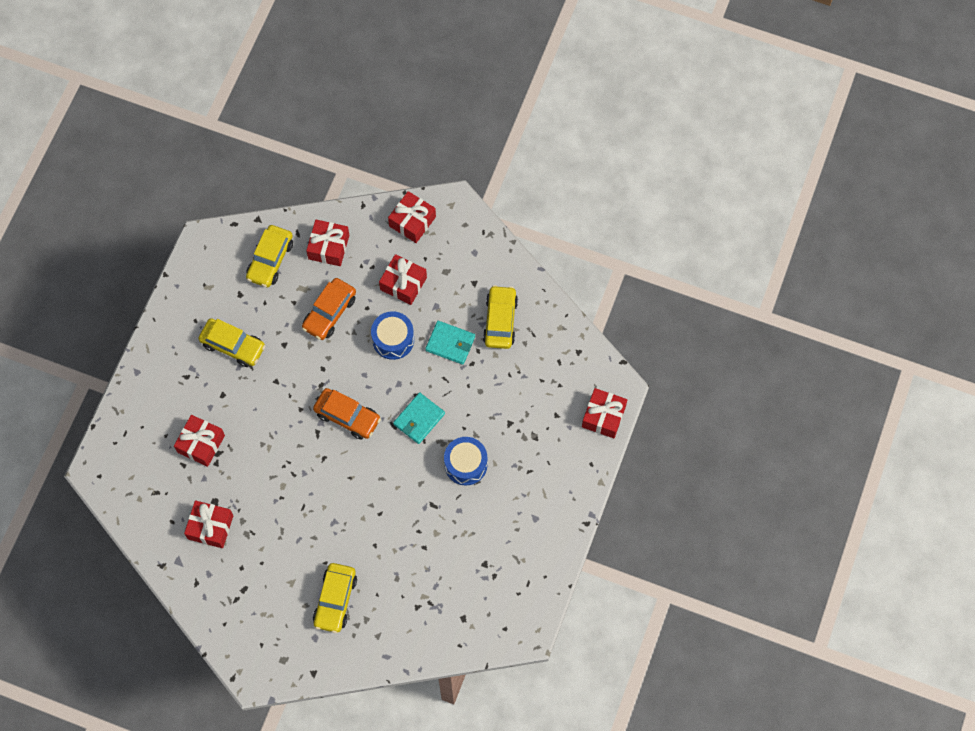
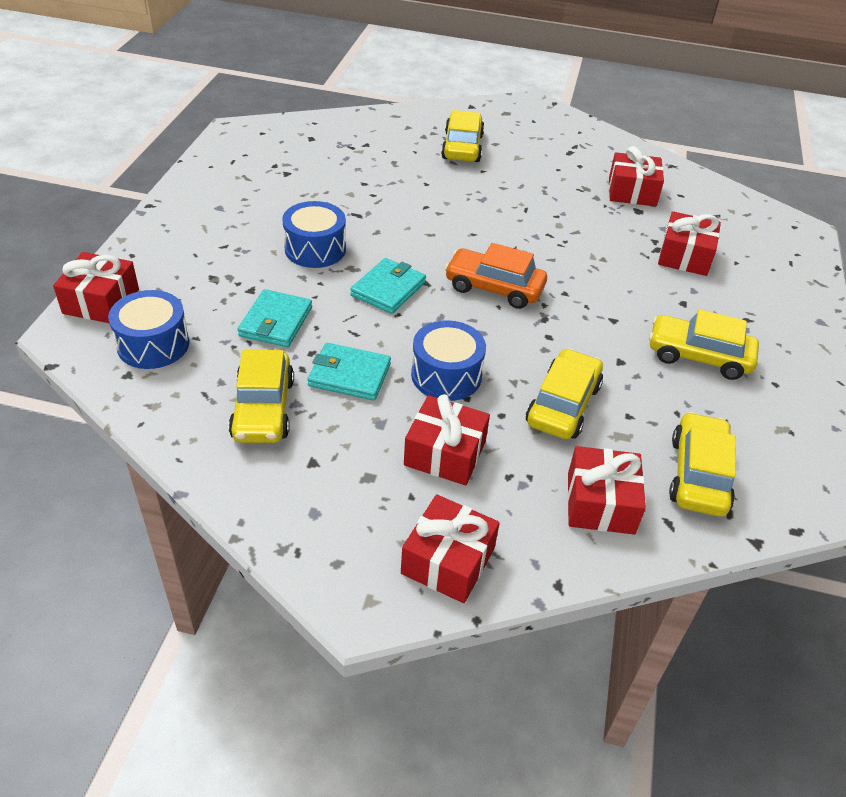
camera: 170 degrees right, 25 degrees down
(329, 313) = (562, 405): orange car -> yellow car
(493, 391) = (276, 322): none -> turquoise wallet
(566, 375) = (153, 344): none -> blue drum

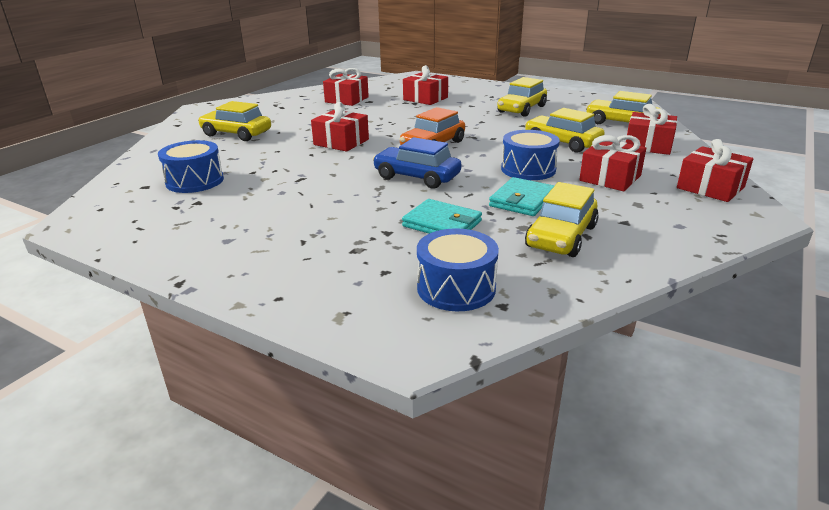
camera: 70 degrees left, 15 degrees down
(101, 301) = (362, 321): red gift -> red gift (341, 142)
(263, 409) = (561, 237): yellow car -> yellow car turned 105 degrees clockwise
(315, 249) = (341, 199): blue drum -> blue drum (195, 181)
(388, 289) = (416, 177): turquoise wallet -> blue car

